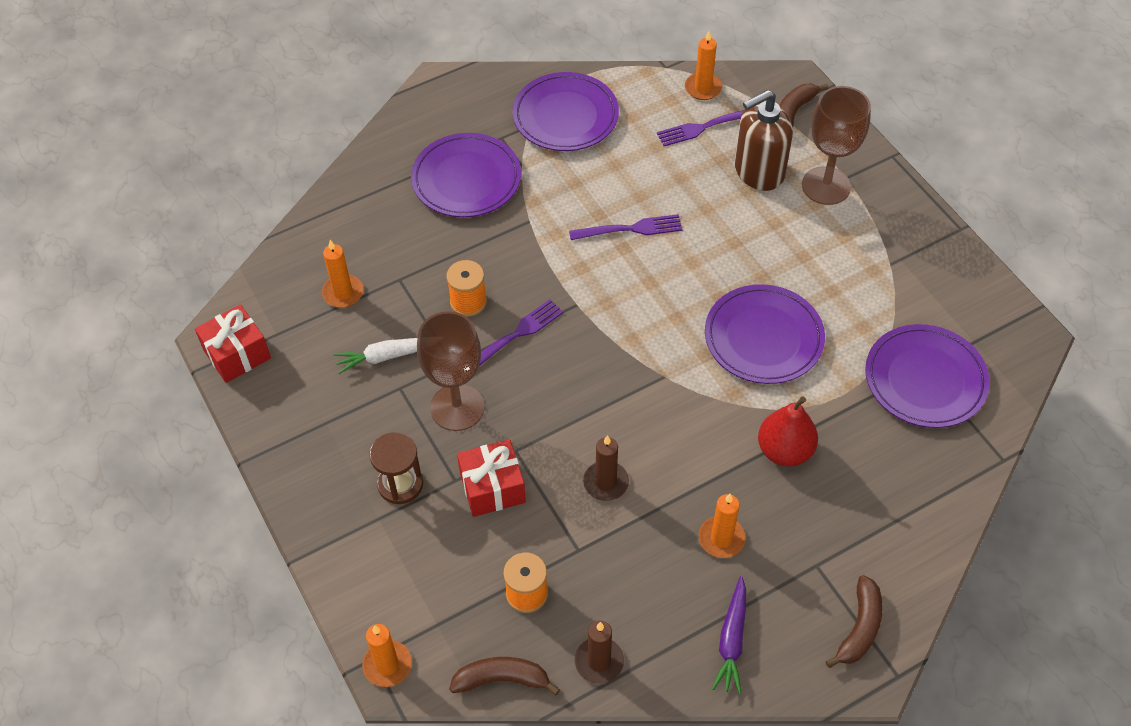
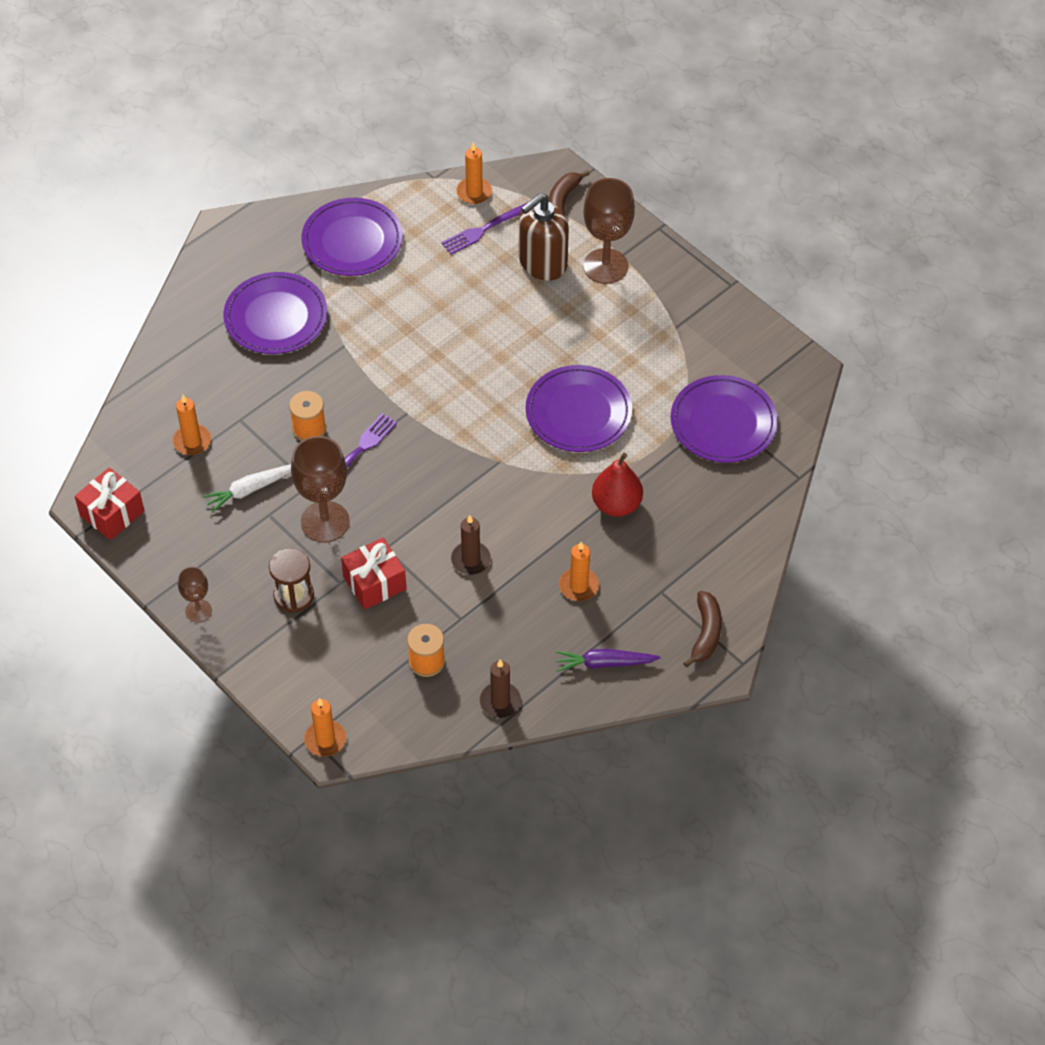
camera: 15 degrees left, 0 degrees up
(293, 481) = (198, 611): none -> brown goblet
(502, 679) = (424, 731): brown banana -> none
(630, 229) = (438, 337): purple fork -> none
(732, 640) = (604, 663): purple carrot -> purple carrot turned 90 degrees clockwise

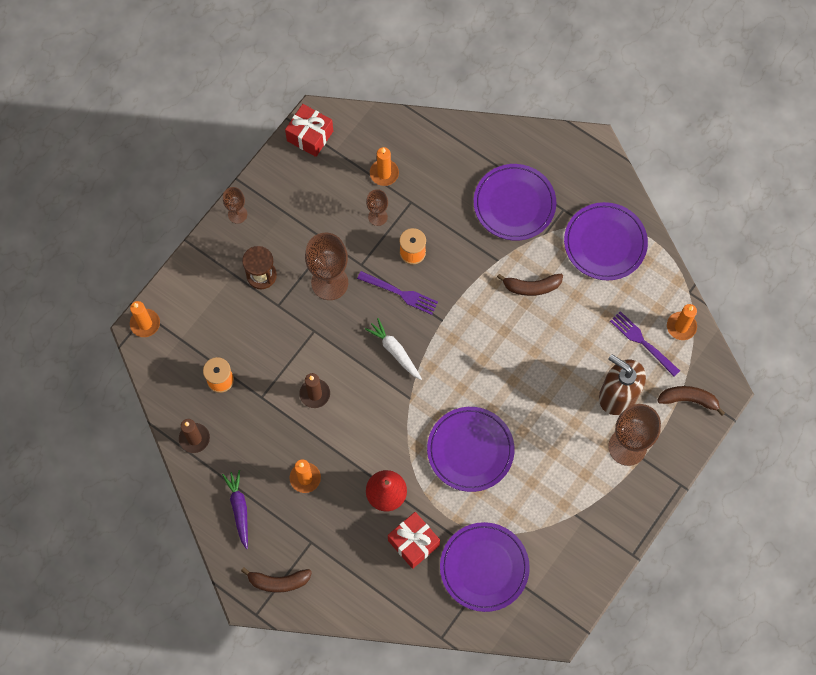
camera: 80 degrees right, 15 degrees up
(249, 457) = (377, 216): none -> brown goblet
(250, 490) = (348, 223): white carrot -> white carrot (395, 351)
(374, 583) = (282, 329): red gift -> red gift (413, 543)
(388, 319) = (531, 287): none -> brown banana

